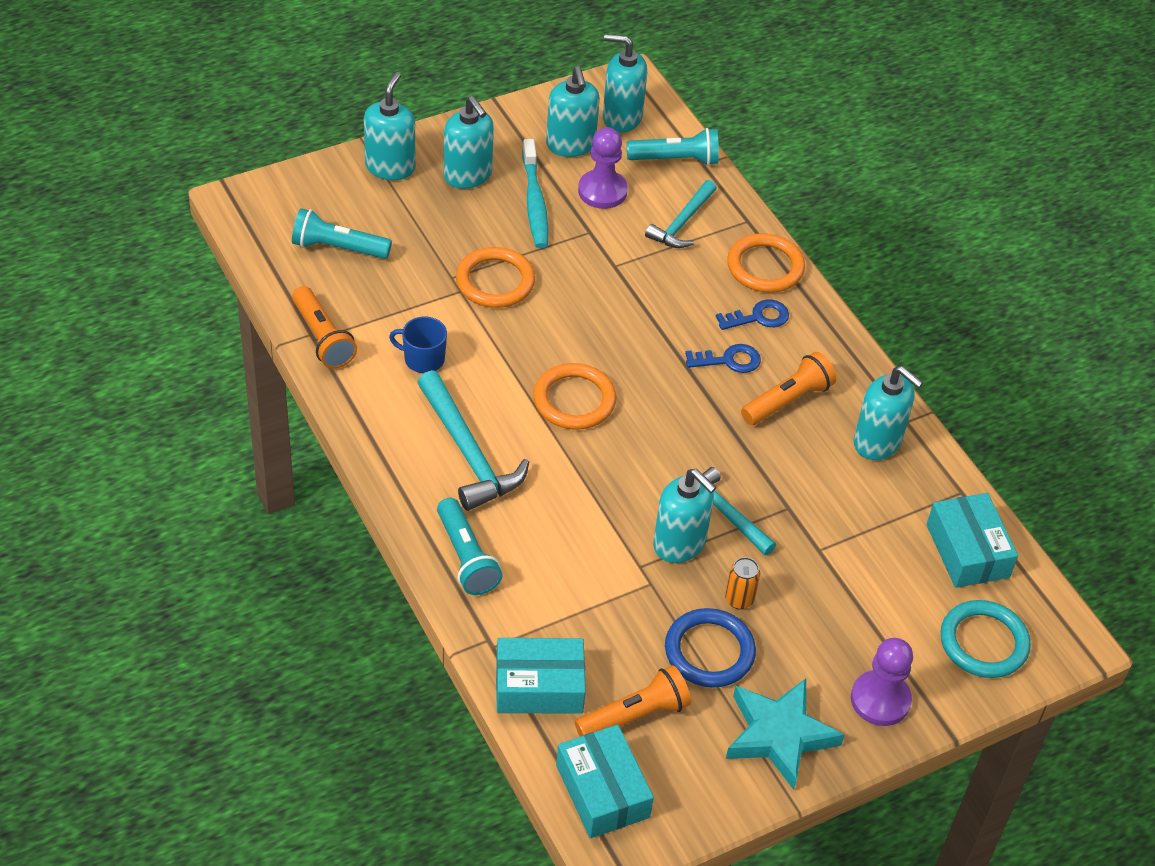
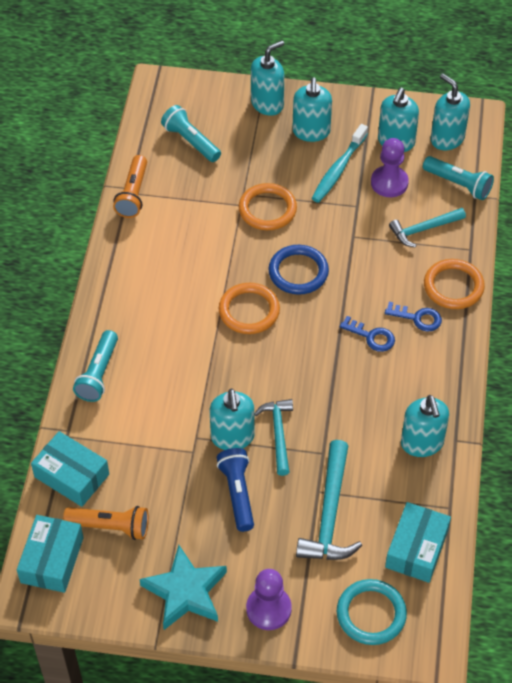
camera: 40 degrees right, 5 degrees up
(423, 359) = (180, 237): blue mug -> none
(468, 453) = (155, 310): turquoise hammer -> turquoise hammer (329, 514)
(709, 651) = (190, 514): blue ring -> blue ring (298, 272)
(739, 599) = (238, 493): orange can -> blue flashlight
(788, 400) = (386, 383): orange flashlight -> none

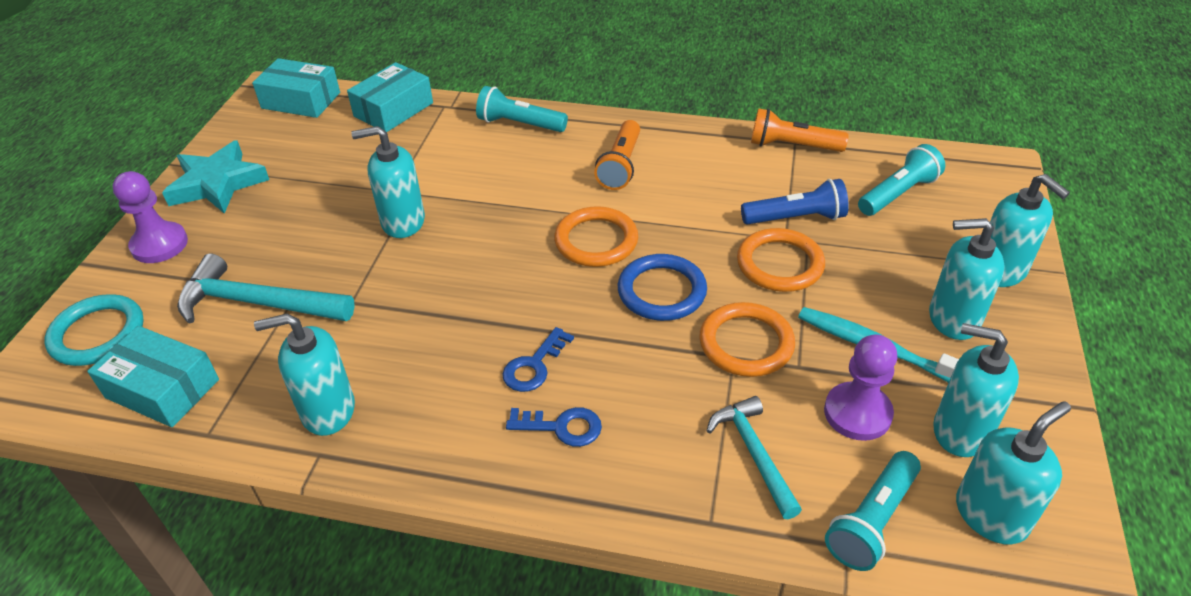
camera: 95 degrees right, 10 degrees down
(110, 527) = (321, 134): orange flashlight -> orange flashlight (620, 166)
(238, 493) = (322, 224): blue flashlight -> blue flashlight (796, 218)
(278, 434) = (394, 261): turquoise hammer -> none
(418, 318) = (562, 427): blue key -> blue key turned 105 degrees counterclockwise
(453, 286) = (624, 485): orange ring -> orange ring (746, 343)

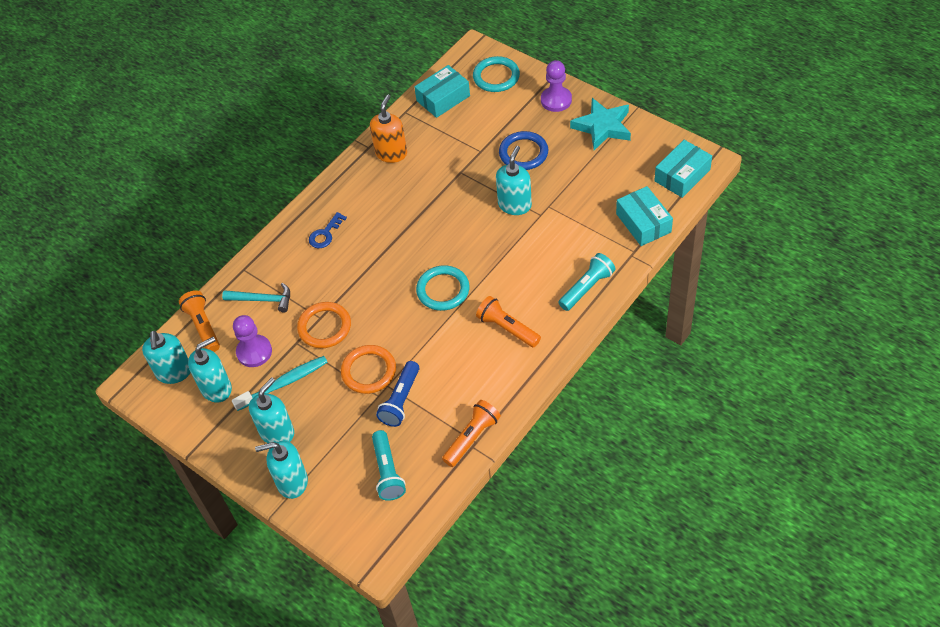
camera: 120 degrees right, 10 degrees up
(257, 303) = (482, 135): turquoise hammer -> none
(328, 411) = (391, 153): turquoise soap dispenser -> orange soap dispenser
(534, 366) = (368, 234): blue key -> none
(596, 241) = (443, 290): orange ring -> turquoise ring
(661, 291) = (384, 305): blue ring -> blue ring (523, 153)
(871, 521) = (203, 326): turquoise flashlight -> orange flashlight

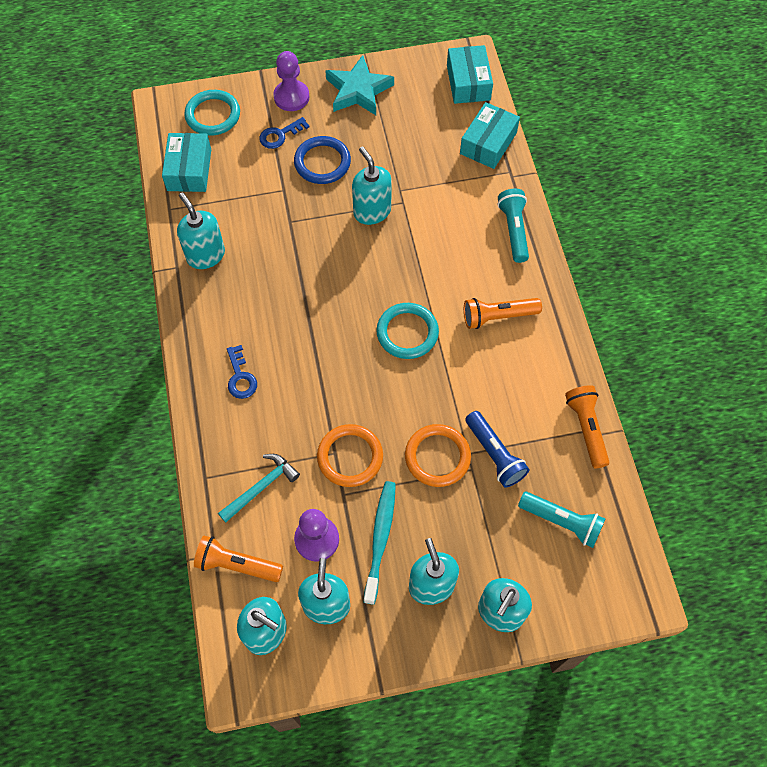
camera: 55 degrees left, 10 degrees up
(391, 153) = (205, 255): orange soap dispenser -> turquoise soap dispenser
(519, 118) = (280, 135): none -> blue key
(643, 223) = (488, 143): turquoise box -> turquoise box turned 75 degrees counterclockwise

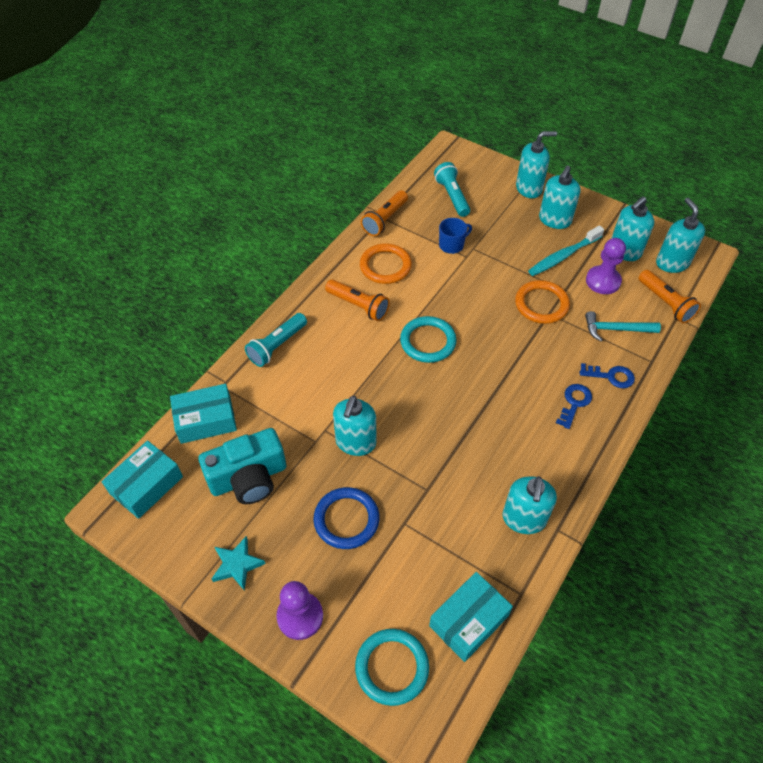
camera: 135 degrees left, 10 degrees down
(280, 135) = (353, 582): blue key -> blue key (611, 376)
(358, 90) = (237, 565): turquoise star -> turquoise star, size x0.62
(413, 135) = (248, 478): none -> turquoise camera
(437, 457) = (486, 267): orange ring -> orange ring (385, 266)
(494, 454) = (452, 245): blue flashlight -> blue mug

